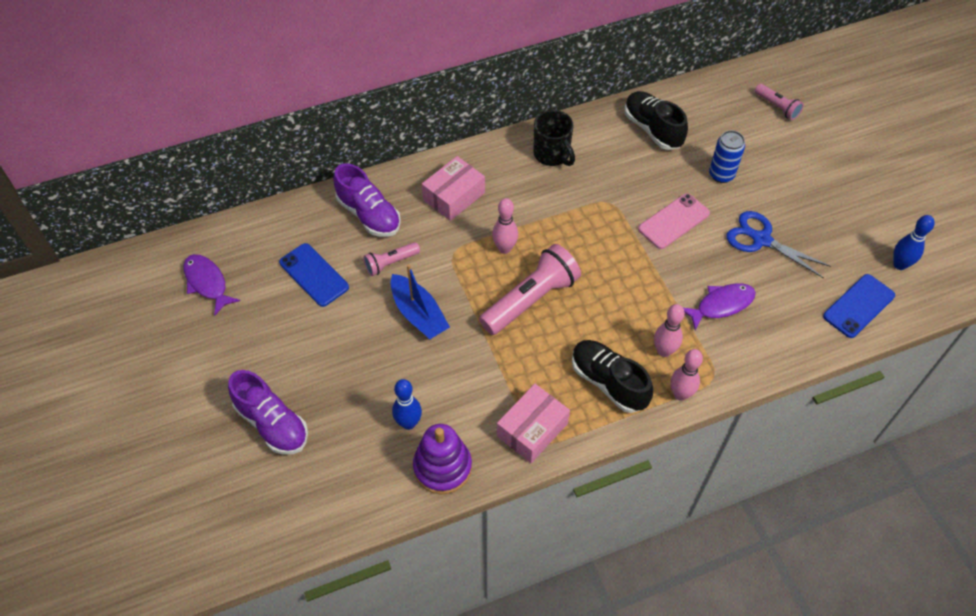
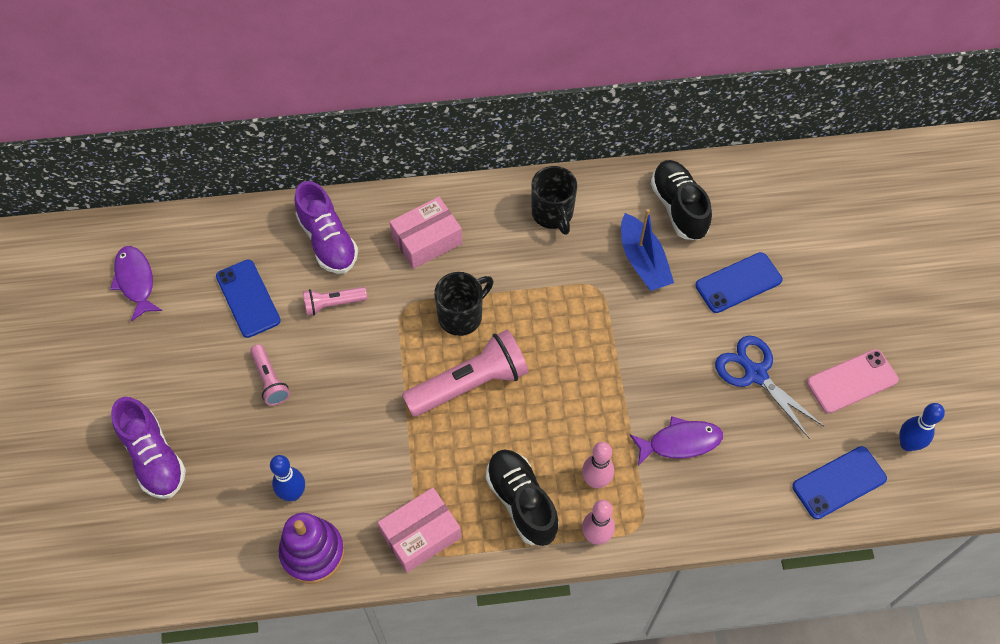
camera: 15 degrees right, 5 degrees up
(418, 314) = (343, 371): blue boat -> blue boat (643, 261)
(504, 248) = (461, 316): pink bowling pin -> black mug
(673, 221) = (662, 328): pink phone -> pink phone (852, 381)
(721, 175) = (738, 283): blue can -> blue phone
(777, 107) = (836, 212): pink flashlight -> pink flashlight (270, 380)

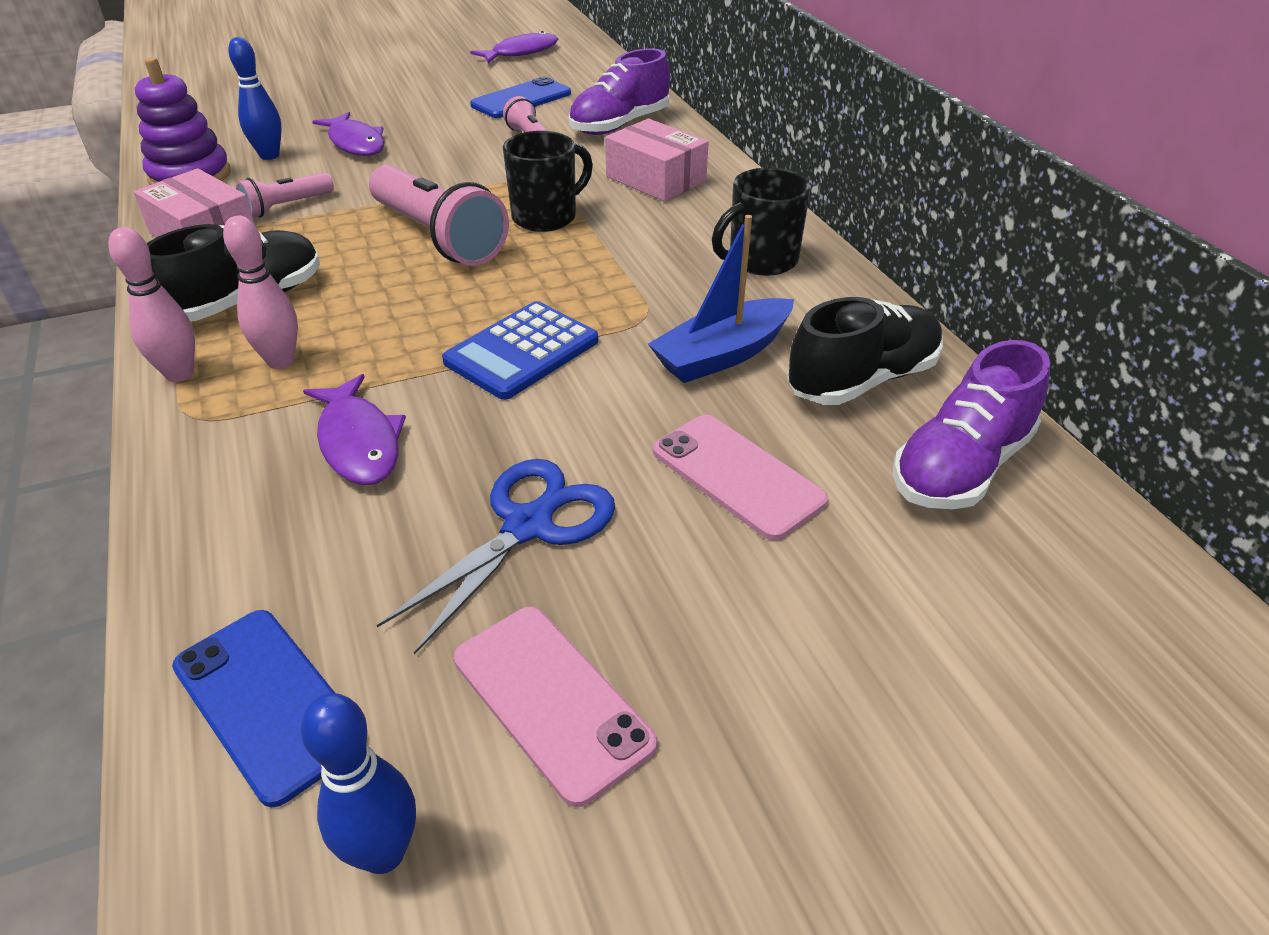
camera: 75 degrees right, 20 degrees down
(154, 457) = (315, 89): purple shoe -> purple shoe (961, 467)
(270, 380) = (417, 124): pink flashlight -> pink flashlight (286, 207)
(292, 428) = (355, 143): none -> purple fish
(461, 316) = (546, 217): black mug -> black mug turned 75 degrees counterclockwise
(616, 355) = (521, 351): none -> blue calculator
(738, 283) = (737, 476): blue phone -> pink phone

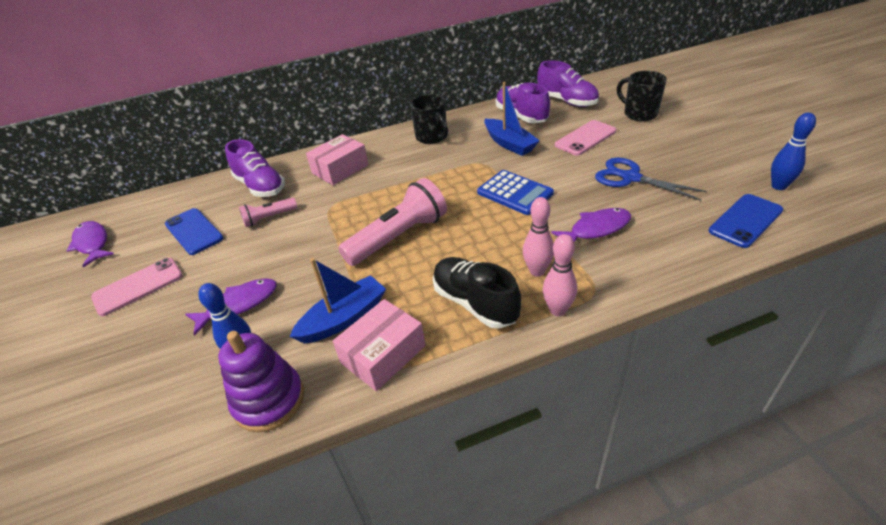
camera: 85 degrees left, 0 degrees up
(286, 207) = (344, 318): pink flashlight -> blue boat
(546, 217) = (379, 201): black mug -> black mug (639, 114)
(552, 700) = (706, 164): pink phone -> pink phone (138, 286)
(862, 380) = (521, 116): black shoe -> purple shoe

